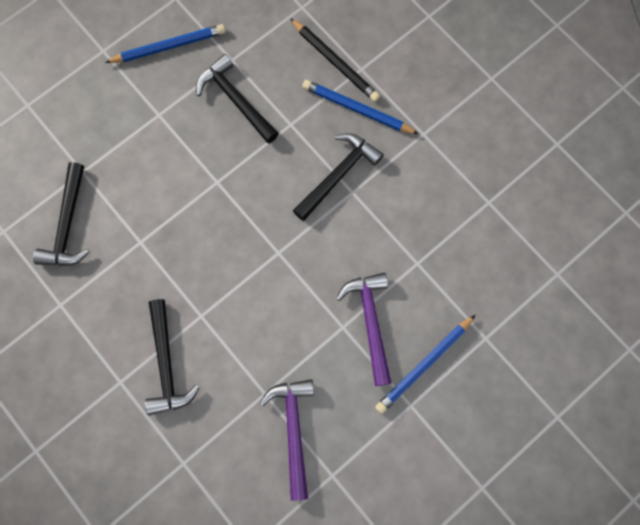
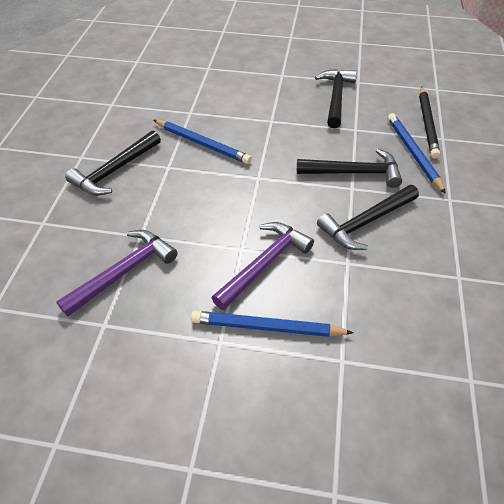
camera: 50 degrees right, 25 degrees down
(68, 224) = (168, 80): black hammer -> black hammer (366, 222)
(169, 46) = (329, 56): blue pencil -> blue pencil (202, 144)

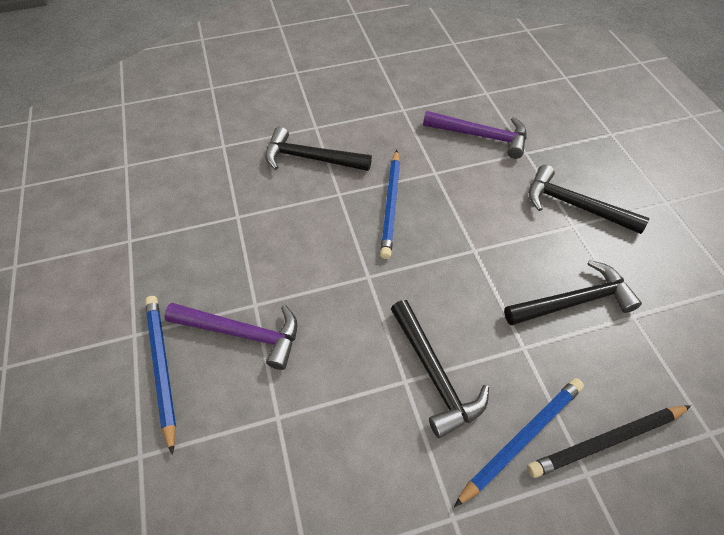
camera: 65 degrees right, 5 degrees up
(124, 272) = (190, 226): purple hammer -> purple hammer (481, 136)
(366, 222) = (351, 417): black hammer -> black hammer (574, 205)

